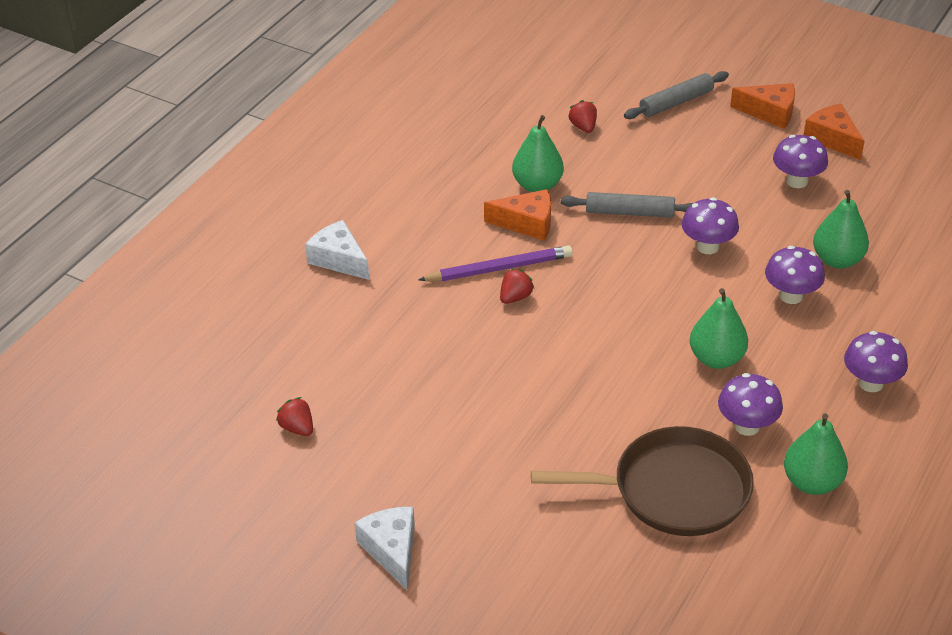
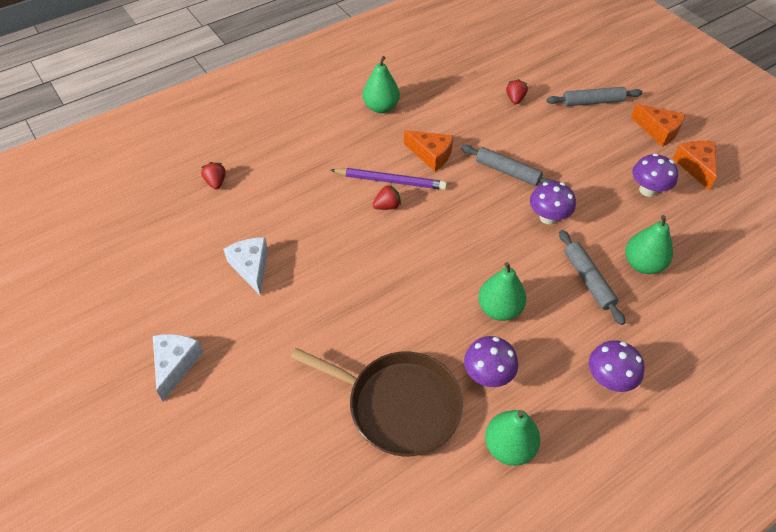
camera: 25 degrees right, 10 degrees up
(297, 428) = (183, 246): red strawberry -> red strawberry (216, 182)
(338, 259) = (293, 138): white cheese -> white cheese (251, 267)
(537, 185) = (456, 130): green pear -> green pear (381, 107)
(791, 296) = (588, 280): purple mushroom -> grey rolling pin

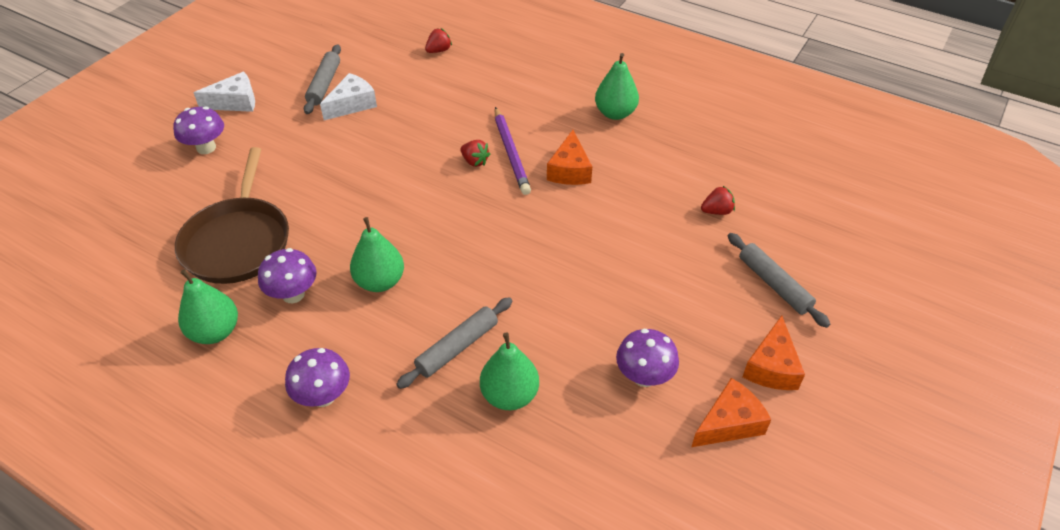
camera: 65 degrees right, 5 degrees down
(507, 172) = (586, 236): grey rolling pin -> grey rolling pin (324, 84)
(548, 217) = (535, 289): purple mushroom -> purple mushroom (206, 148)

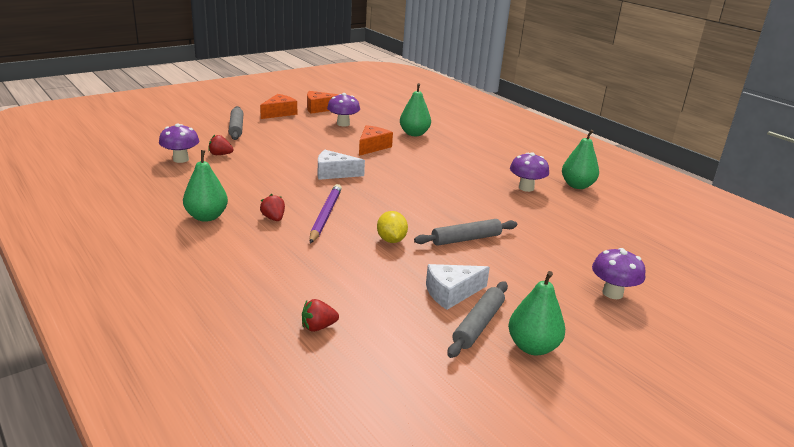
camera: 160 degrees left, 20 degrees down
(235, 102) = (589, 334): white cheese -> white cheese (334, 173)
(238, 242) = (568, 220): brown pan -> none
(323, 396) = (511, 153): purple mushroom -> purple mushroom (181, 159)
(380, 282) = (467, 180): green pear -> green pear (532, 347)
(428, 143) = (391, 240): none -> yellow lemon
(457, 347) = (432, 150): grey rolling pin -> grey rolling pin (466, 239)
(475, 161) = (360, 218): red strawberry -> red strawberry (273, 218)
(570, 170) = (290, 195): orange cheese -> orange cheese (372, 147)

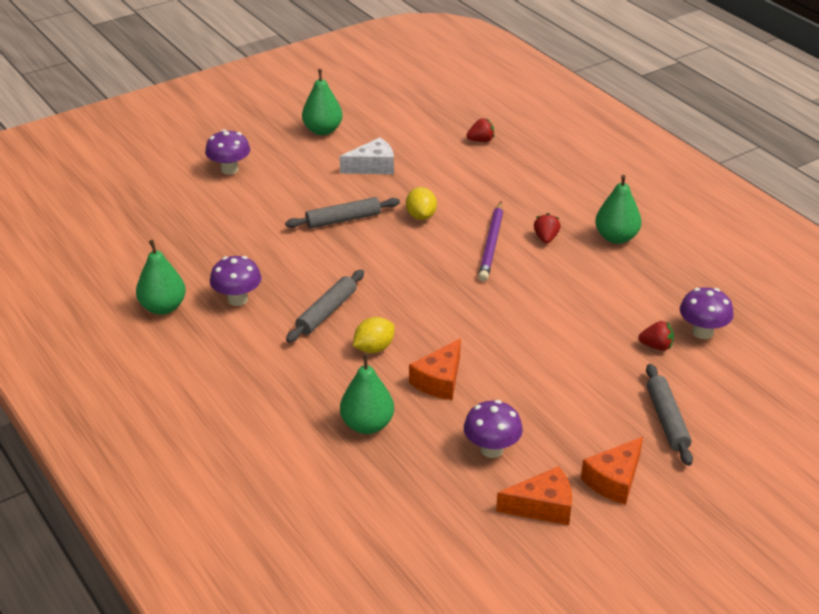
camera: 175 degrees left, 10 degrees up
(273, 218) = (546, 238): red strawberry -> red strawberry turned 150 degrees counterclockwise
(334, 173) = (491, 315): white cheese -> none
(417, 161) = (374, 348): none -> yellow lemon
(478, 325) = (358, 144): grey rolling pin -> grey rolling pin (326, 312)

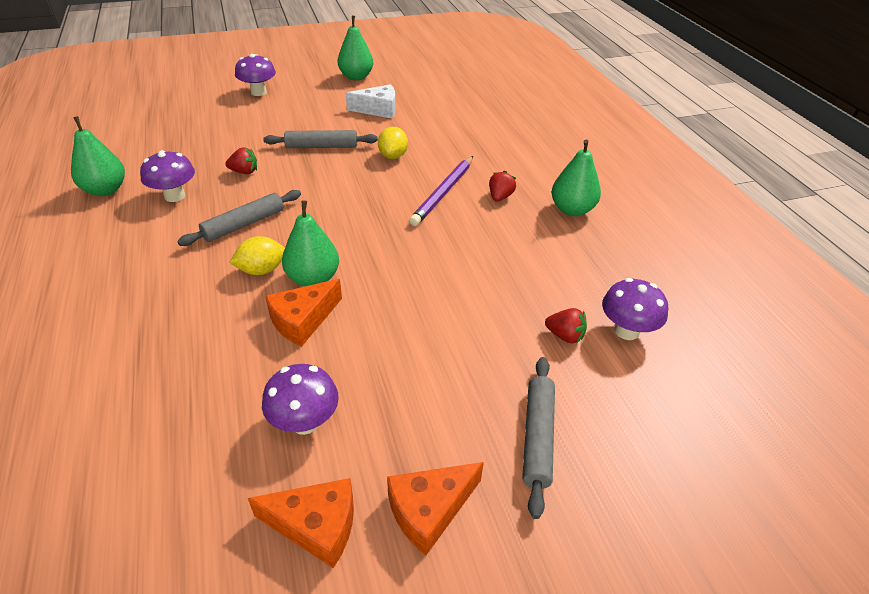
camera: 15 degrees right, 5 degrees up
(367, 425) = (191, 354): green pear -> green pear (313, 278)
(481, 140) = (486, 105): red strawberry -> red strawberry (244, 172)

